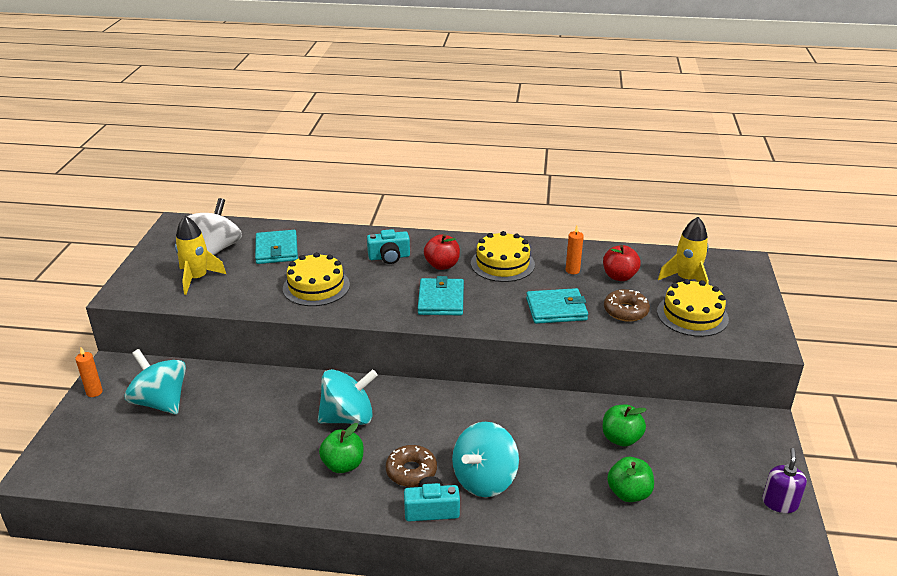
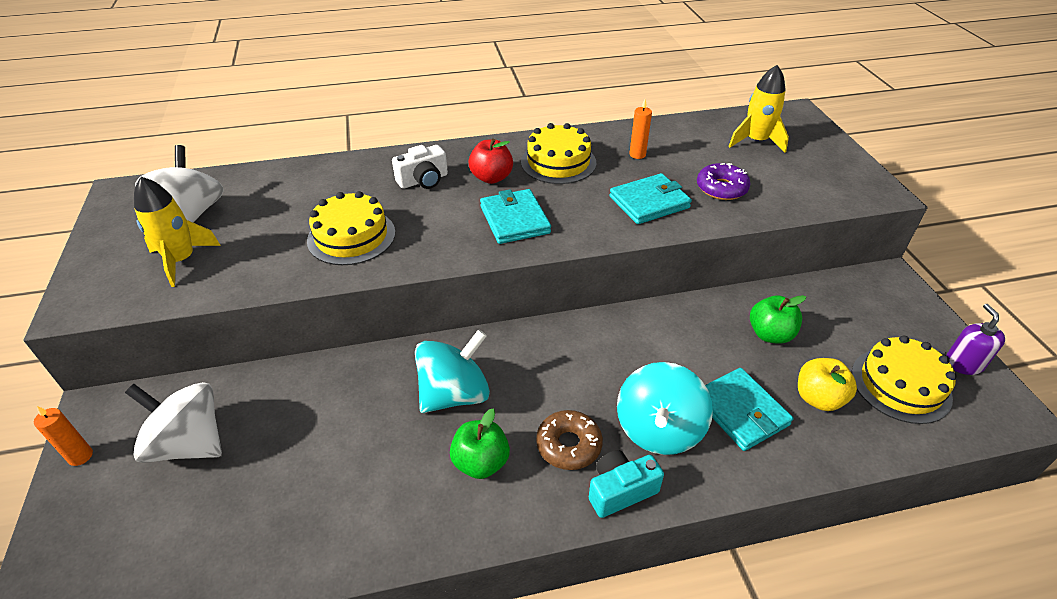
camera: 20 degrees left, 10 degrees up
(161, 402) = (189, 443): turquoise spinning top -> white spinning top
(276, 250) = (275, 199): turquoise wallet -> turquoise wallet (740, 411)
(389, 257) = (423, 180): turquoise camera -> white camera
(619, 276) = (689, 151): red apple -> none
(625, 311) = (721, 188): brown donut -> purple donut
(628, 493) = (818, 398): green apple -> yellow apple
(692, 315) = (789, 178): yellow cake -> yellow cake (900, 385)

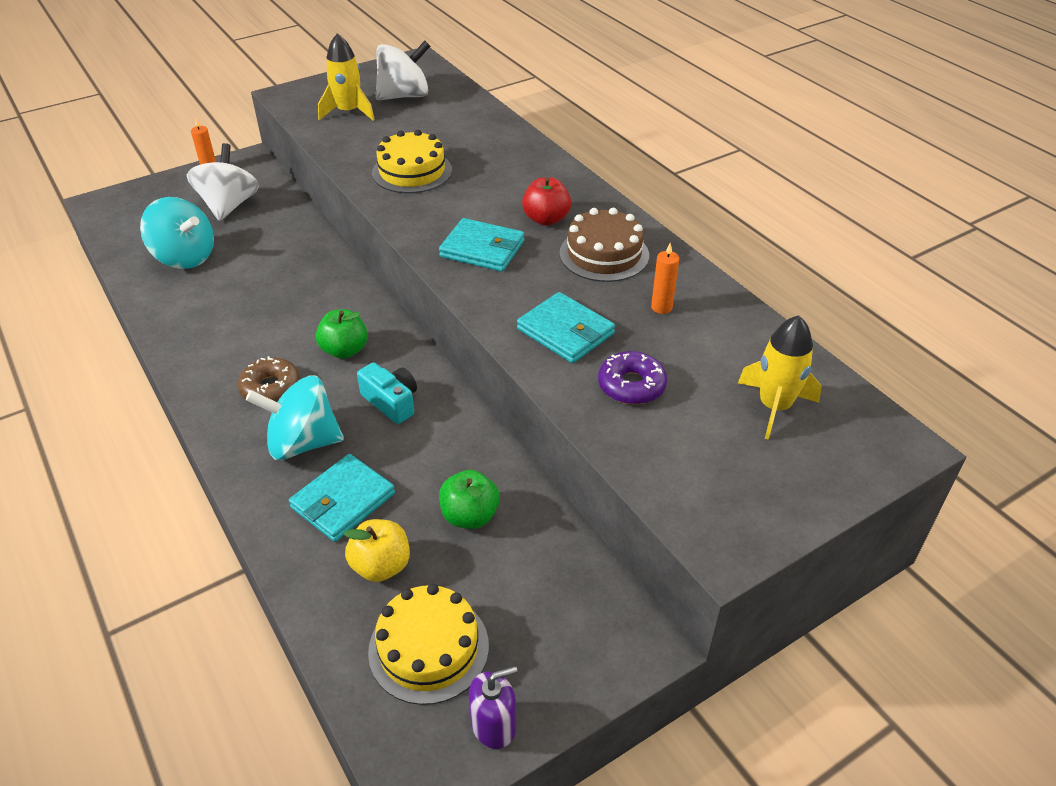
camera: 70 degrees right, 0 degrees up
(423, 180) = (516, 183): white camera -> none
(454, 394) = (309, 310): turquoise spinning top -> turquoise spinning top (185, 257)
(481, 462) = (241, 342): green apple -> green apple (344, 350)
(514, 220) = (482, 249): turquoise wallet -> turquoise wallet turned 60 degrees clockwise
(558, 162) = (604, 254): yellow cake -> brown cake
(620, 491) = (229, 429): turquoise camera -> turquoise camera (391, 402)

